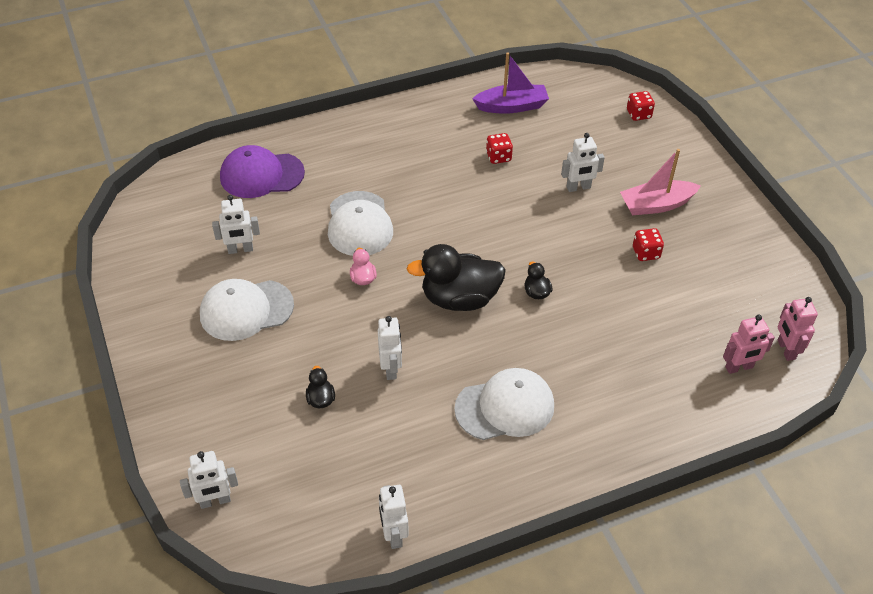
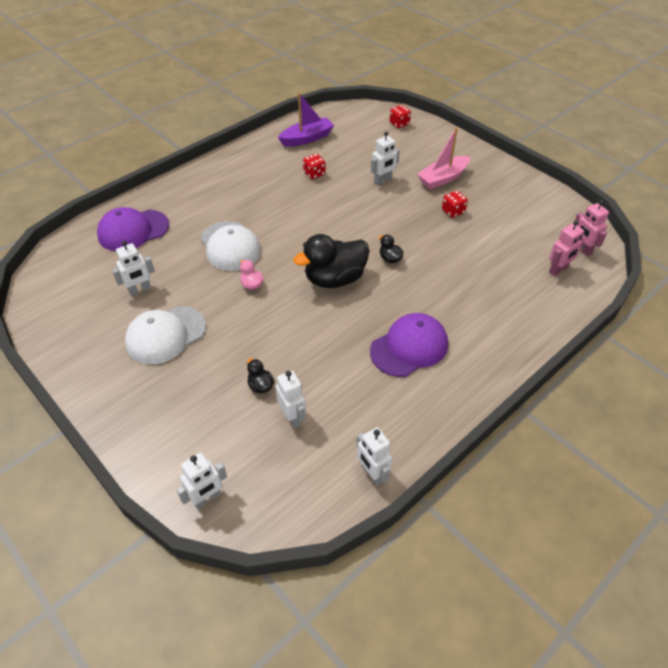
camera: 20 degrees left, 0 degrees up
(391, 369) = (306, 345): white robot -> white robot (292, 417)
(505, 407) = (409, 347): white cap -> purple cap

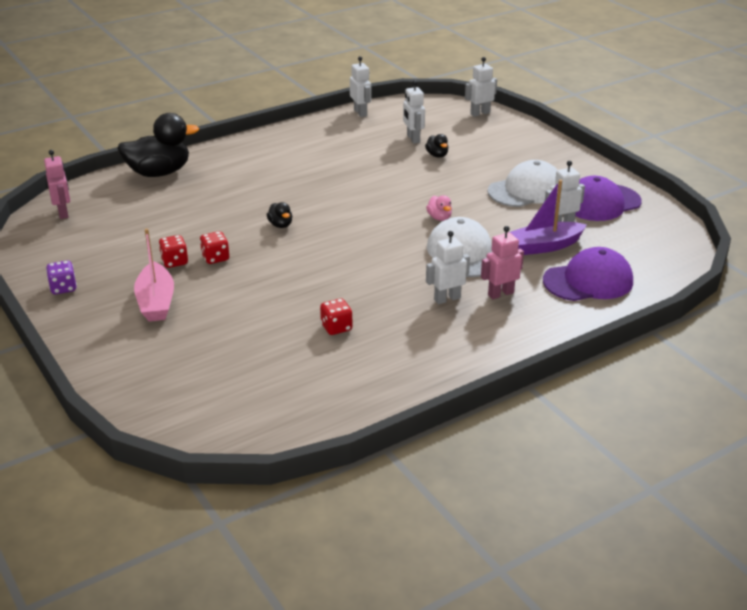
camera: 170 degrees left, 15 degrees down
(307, 138) = (330, 388): purple boat -> purple boat (544, 246)
(335, 279) = (349, 214): black duck -> black duck (159, 173)
(383, 180) = (241, 308): white robot -> white robot (447, 299)
(399, 124) = (160, 398): red dice -> red dice (215, 258)
(409, 347) = (298, 164): purple cap -> purple cap (601, 203)
(443, 178) = (156, 302): pink boat -> pink boat turned 105 degrees clockwise
(514, 181) = (63, 288): none -> purple dice
(558, 270) = (108, 199): pink robot -> pink robot (500, 294)

